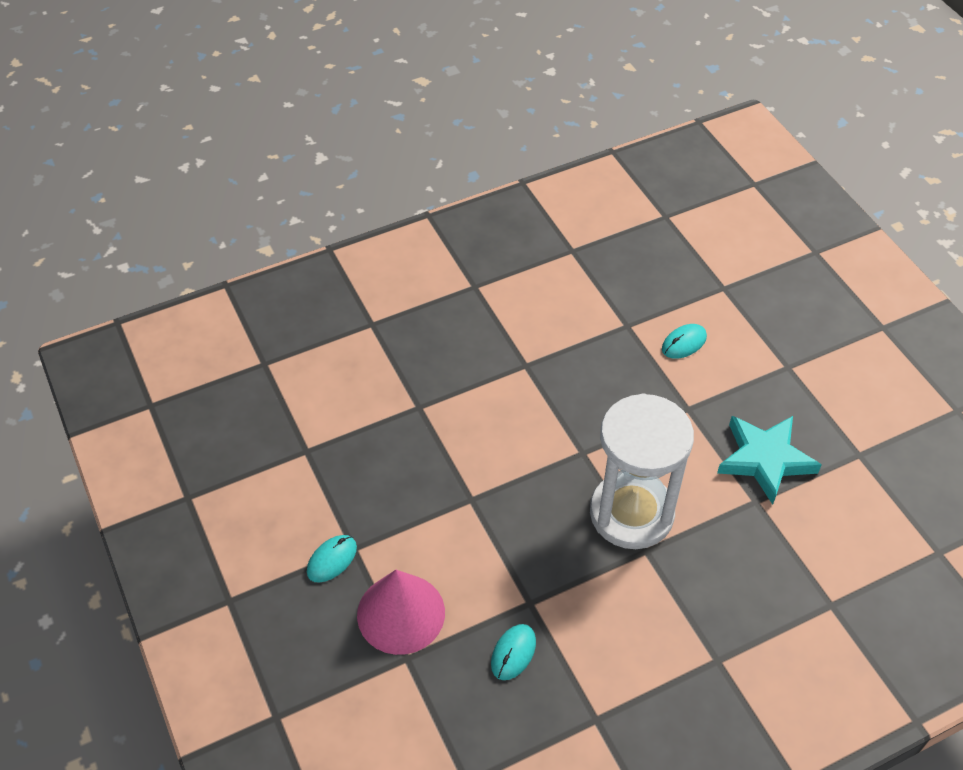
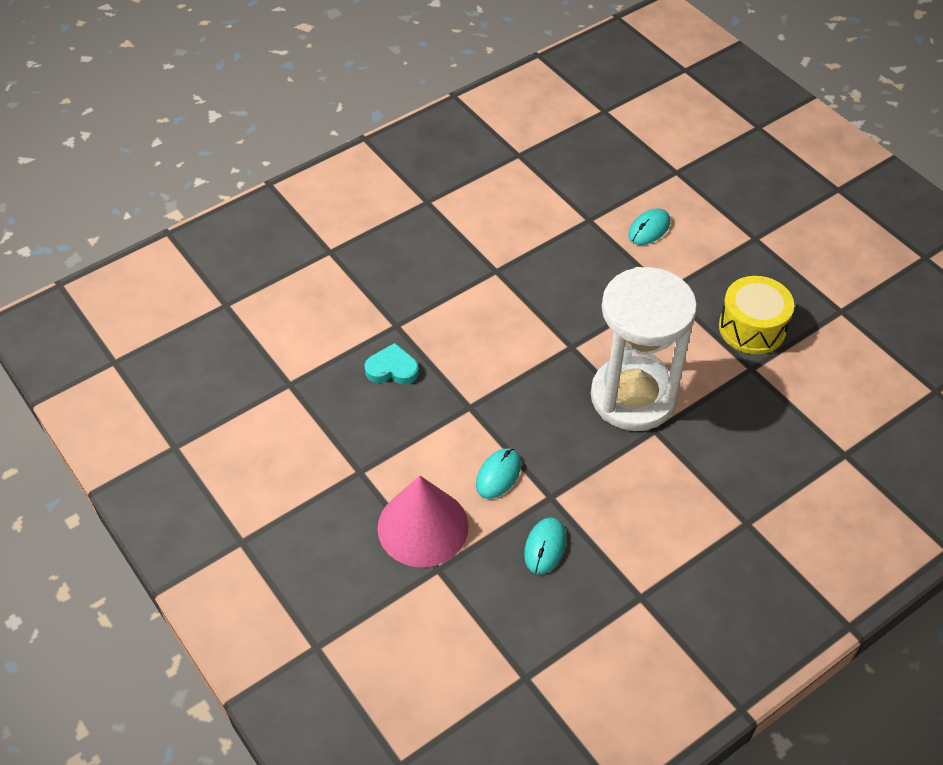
camera: 10 degrees left, 0 degrees up
(332, 559) = (340, 485): turquoise mouse -> turquoise mouse (498, 475)
(405, 450) = (392, 369): none -> turquoise heart
(765, 459) = (752, 328): turquoise star -> yellow drum

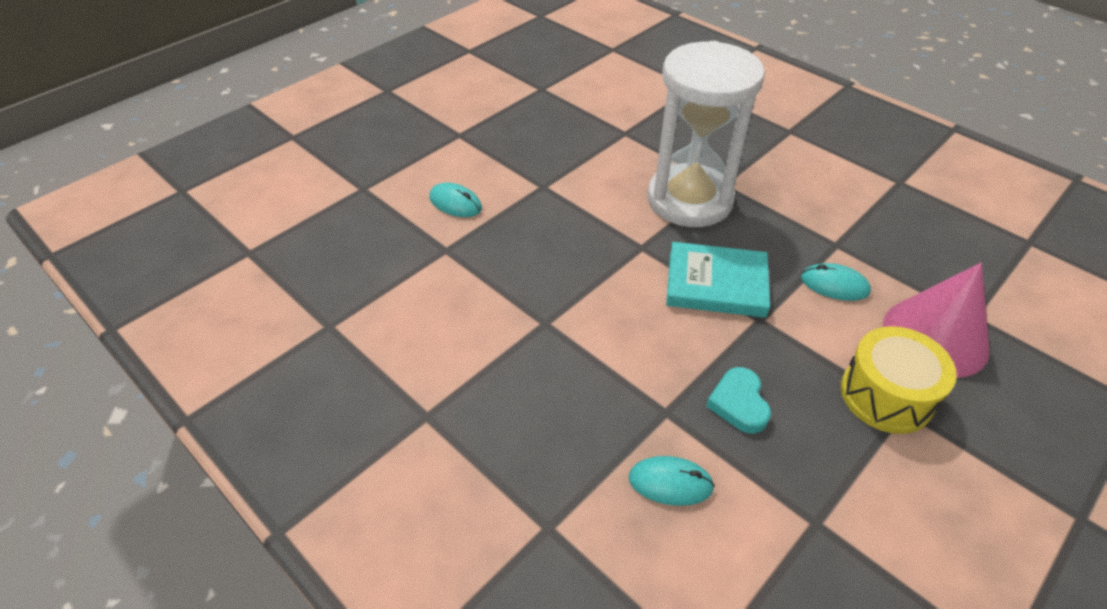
camera: 100 degrees left, 5 degrees down
(516, 388) = (716, 284): none -> turquoise book
(545, 547) = (894, 243): turquoise mouse -> turquoise mouse (670, 482)
(752, 328) = (576, 133): yellow drum -> yellow drum (886, 395)

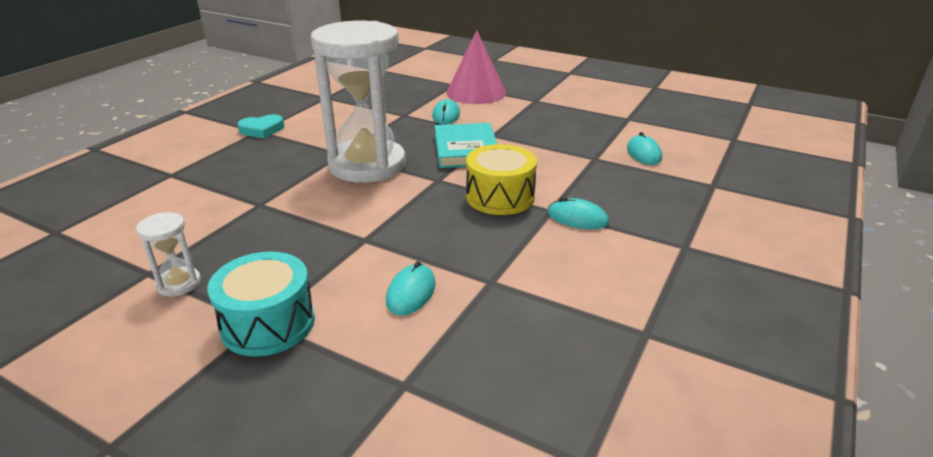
camera: 105 degrees left, 15 degrees down
(456, 137) = (268, 323): none -> turquoise drum
(521, 340) = (577, 218): none -> turquoise mouse
(522, 101) = (179, 283): none -> white hourglass
(739, 403) = (568, 138): turquoise heart -> turquoise heart (262, 130)
(886, 395) = (530, 104): yellow drum -> yellow drum (500, 197)

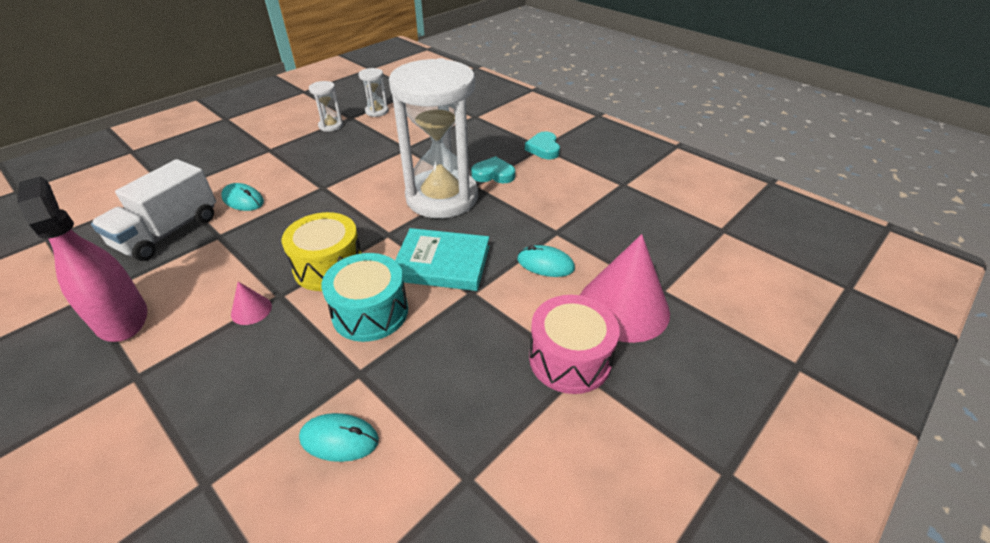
camera: 105 degrees right, 10 degrees up
(132, 252) = (377, 111): none -> white hourglass
(268, 323) = (266, 151): turquoise drum -> turquoise drum (370, 312)
(317, 147) = (493, 174): none -> turquoise heart
(504, 328) = (168, 232): none -> white truck
(530, 103) = (570, 359): none -> pink drum
(577, 218) = (251, 310): turquoise mouse -> pink cone
(646, 288) = (121, 318): none -> pink spray bottle

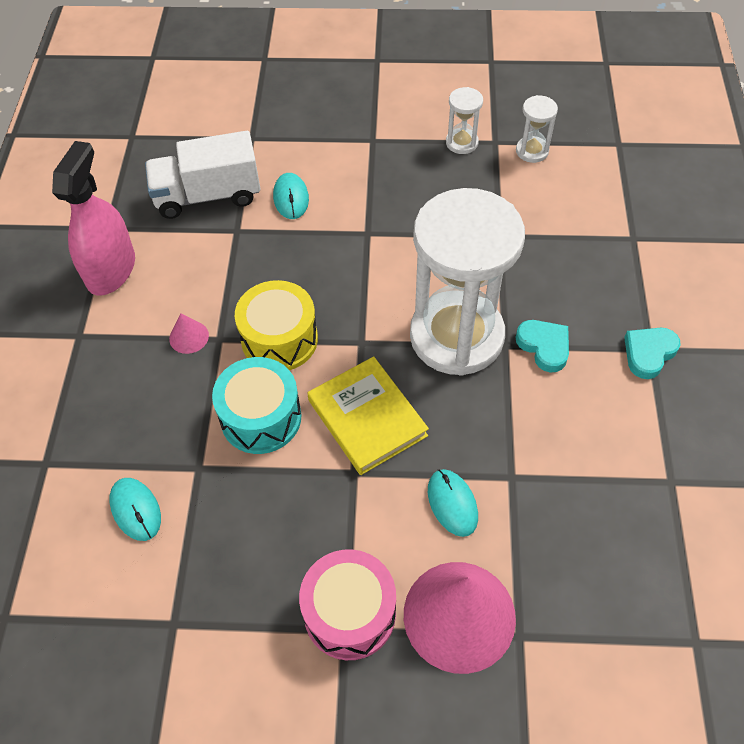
camera: 50 degrees right, 15 degrees up
(442, 263) = (367, 418): turquoise book -> yellow book

